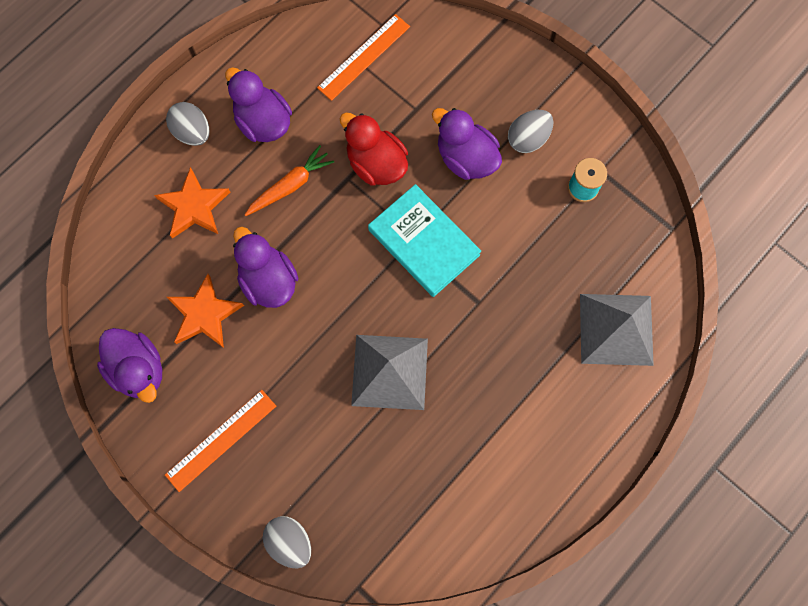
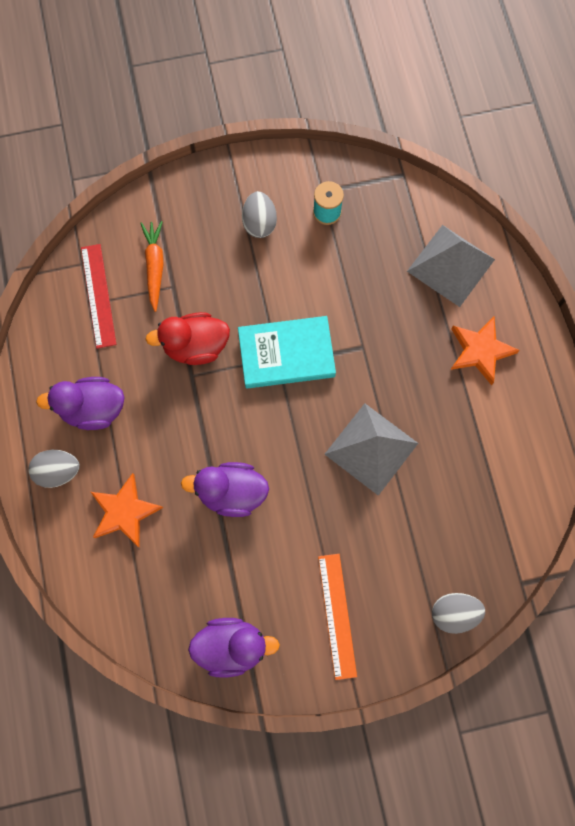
camera: 55 degrees left, 0 degrees up
(204, 314) = (223, 562): orange star -> orange star (480, 351)
(290, 186) = (164, 423): orange carrot -> orange carrot (155, 266)
(364, 57) = (98, 295): orange ruler -> red ruler
(466, 158) = (241, 277): purple duck -> none

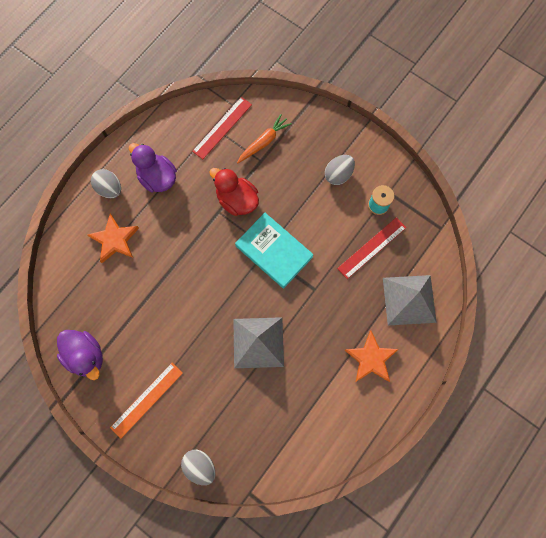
camera: 50 degrees right, 0 degrees up
(231, 492) = (170, 286): purple duck -> none
(366, 255) = (371, 248): none -> red ruler

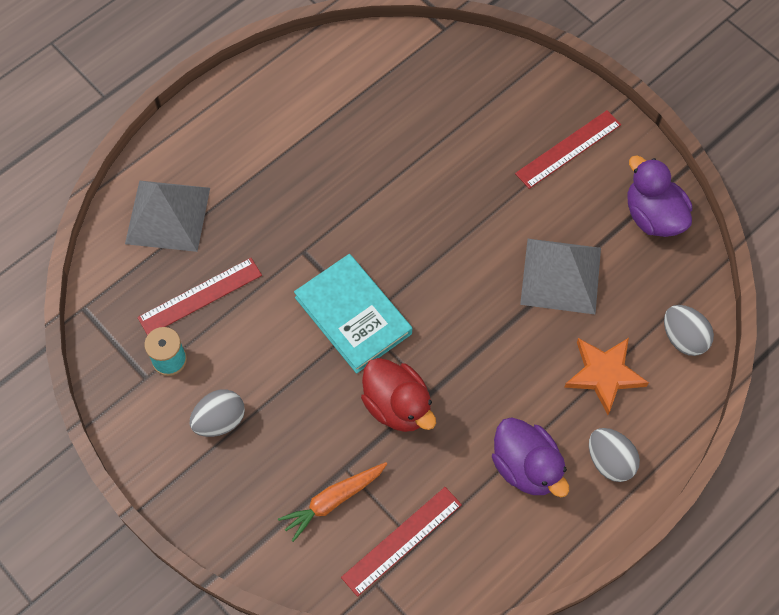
camera: 170 degrees left, 10 degrees down
(147, 400) = (568, 149): orange ruler -> red ruler
(200, 466) = (503, 65): grey egg -> grey egg (683, 338)
(258, 342) = (401, 195): grey pyramid -> grey pyramid (560, 276)
(371, 358) = (247, 150): orange star -> none

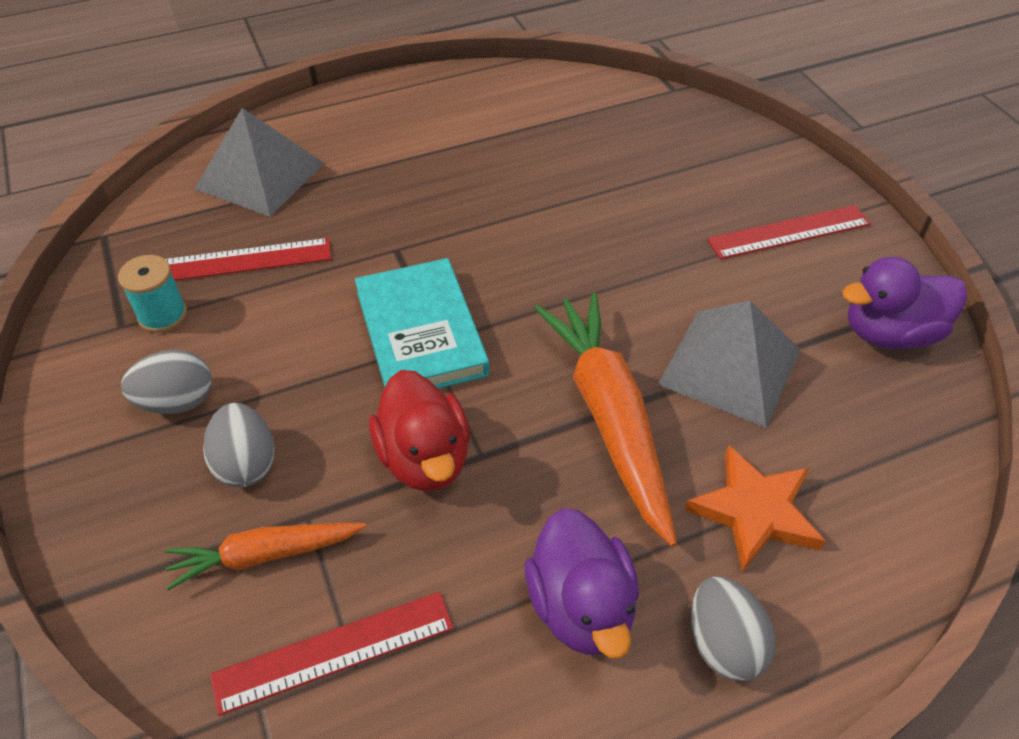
camera: 20 degrees right, 15 degrees down
(499, 339) = (609, 418): none -> orange carrot
(653, 216) = (889, 333): purple duck -> purple duck turned 90 degrees counterclockwise
(683, 338) = (899, 499): grey egg -> grey egg (246, 463)

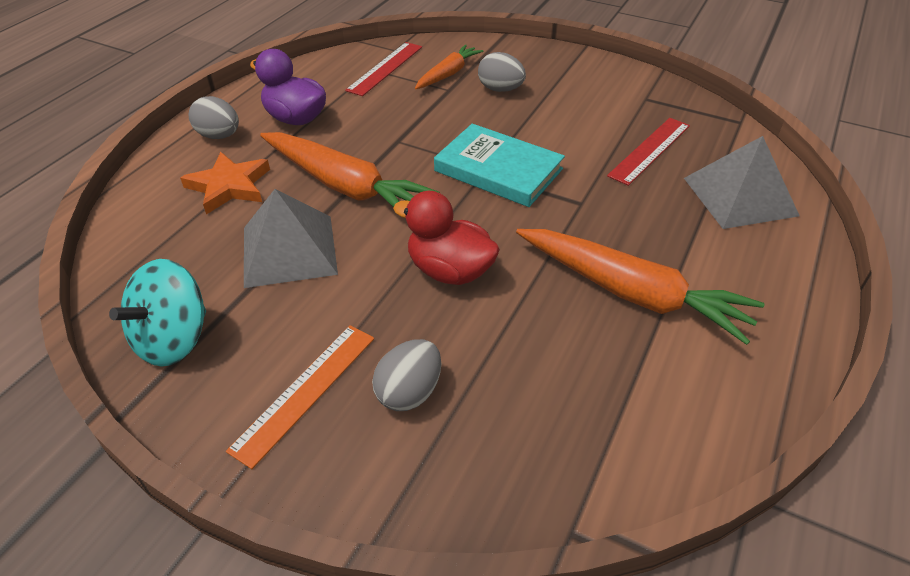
camera: 140 degrees right, 5 degrees down
(162, 315) = (637, 110): turquoise spool -> none
(177, 402) = (566, 90): grey egg -> grey egg (409, 392)
(424, 458) = (423, 127): red duck -> red duck (449, 271)
(470, 163) = (631, 293): none -> orange carrot
(789, 232) = (305, 392): red ruler -> orange ruler
(889, 333) = (174, 339): purple duck -> turquoise spinning top

